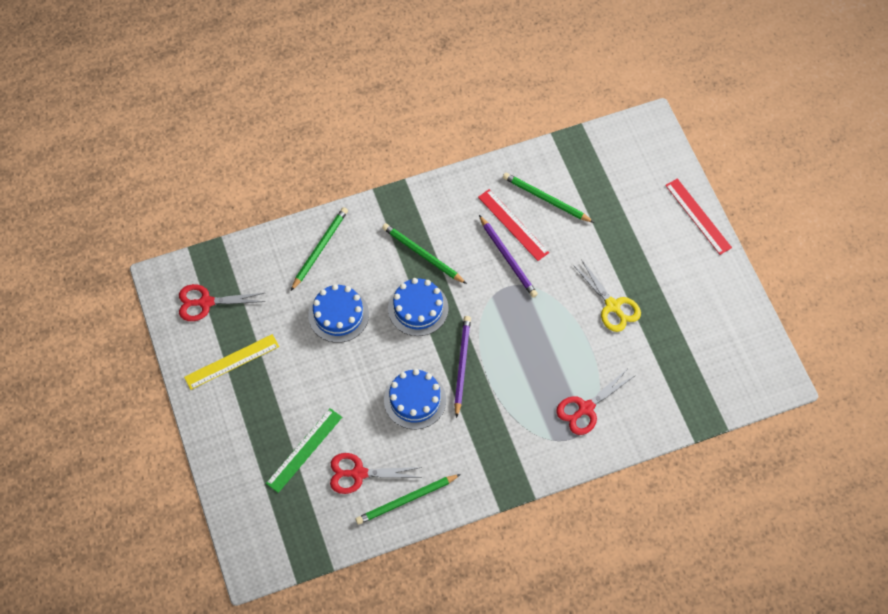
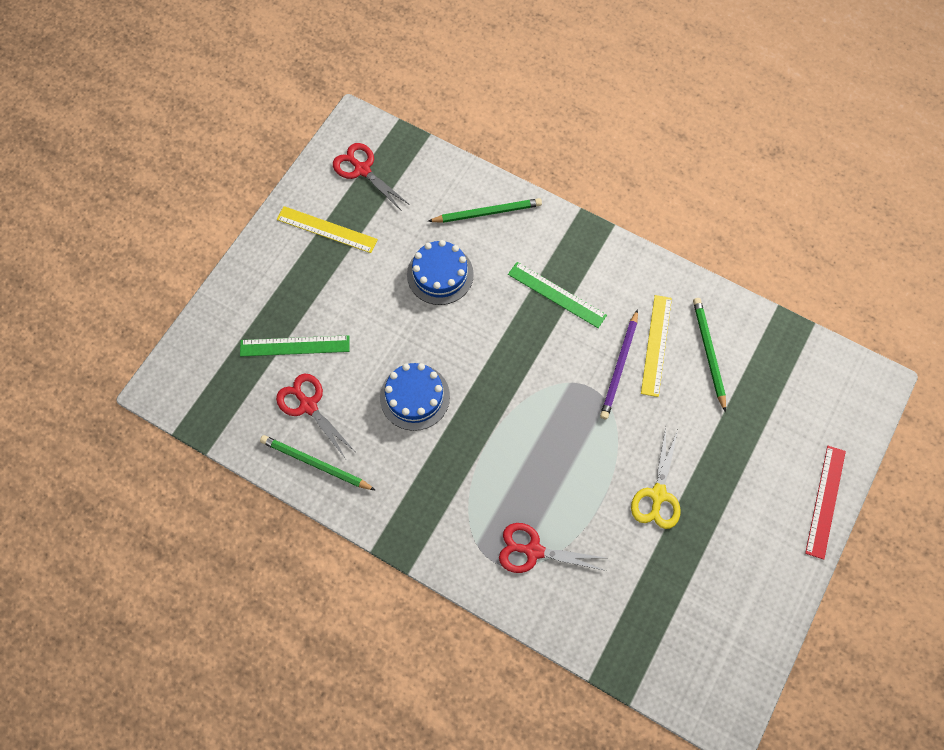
camera: 50 degrees right, 5 degrees up
(418, 308) = (503, 331): blue cake -> none
(422, 254) = (556, 295): green pencil -> green ruler
(462, 365) = (481, 409): purple pencil -> none
(513, 225) = (656, 345): red ruler -> yellow ruler

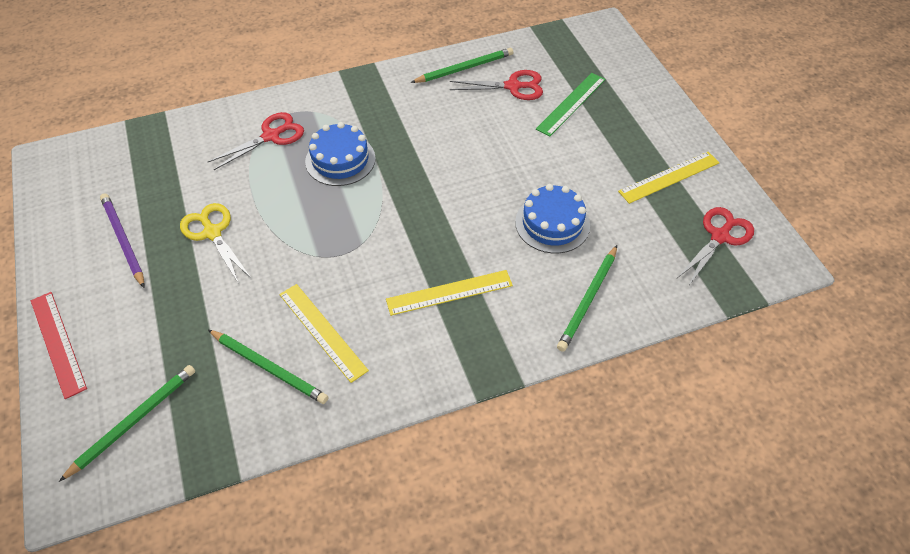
camera: 130 degrees right, 15 degrees down
(362, 170) = (720, 236): red scissors -> red scissors turned 45 degrees counterclockwise
(414, 397) = (457, 143): blue cake -> blue cake (340, 160)
(556, 295) = (449, 292): green ruler -> yellow ruler
(619, 366) = (335, 288): purple pencil -> purple pencil (123, 240)
(813, 395) = (133, 421): none -> green pencil

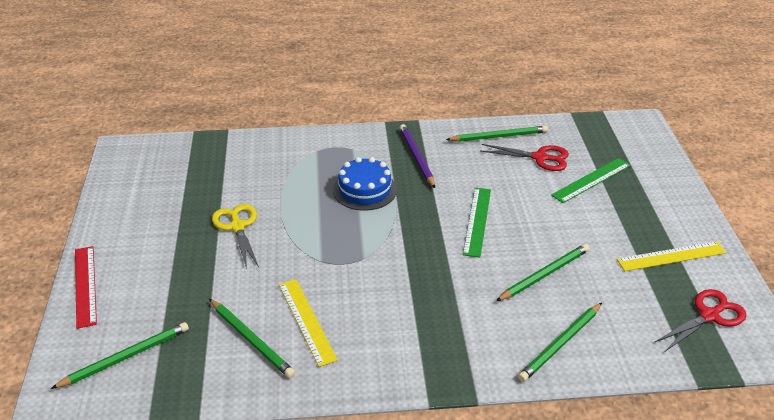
camera: 15 degrees right, 15 degrees down
(123, 240) = (163, 219): purple pencil -> purple pencil (416, 157)
(271, 136) = (311, 162): red scissors -> none
(449, 292) = (430, 312): yellow ruler -> none
(469, 174) = (477, 221): none -> green ruler
(552, 223) = (544, 274): blue cake -> green pencil

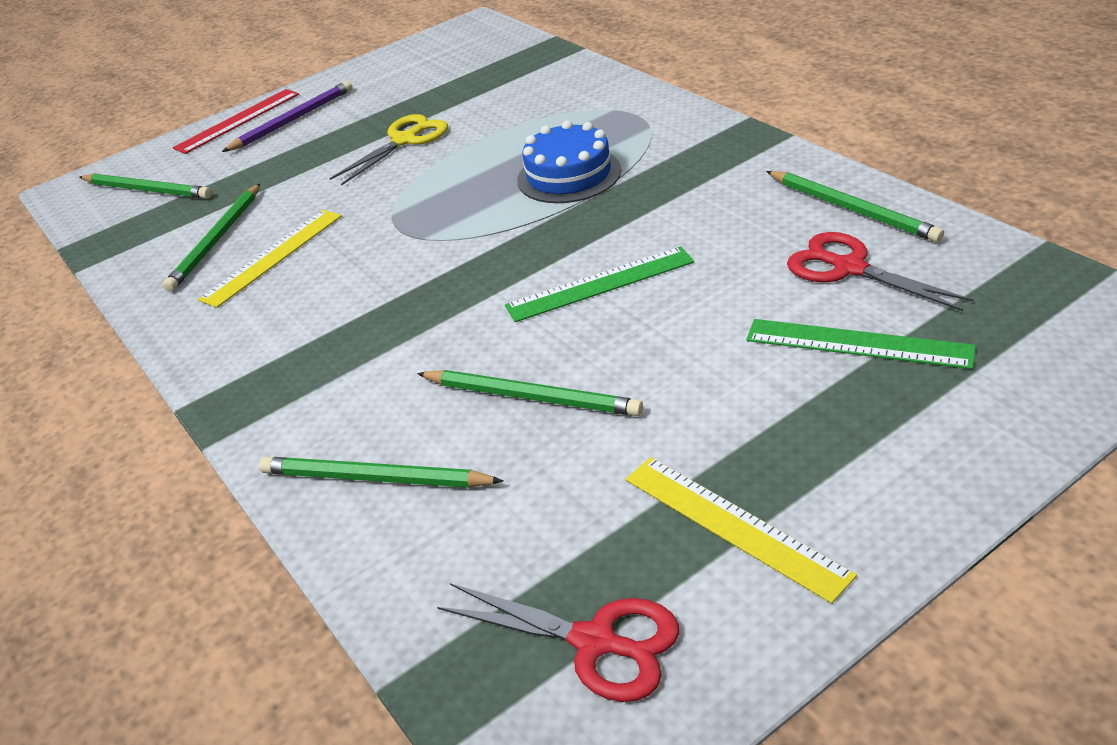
camera: 65 degrees right, 0 degrees up
(416, 157) = (695, 174): purple pencil -> purple pencil (293, 120)
(540, 158) = (849, 268): red scissors -> red scissors turned 150 degrees clockwise

